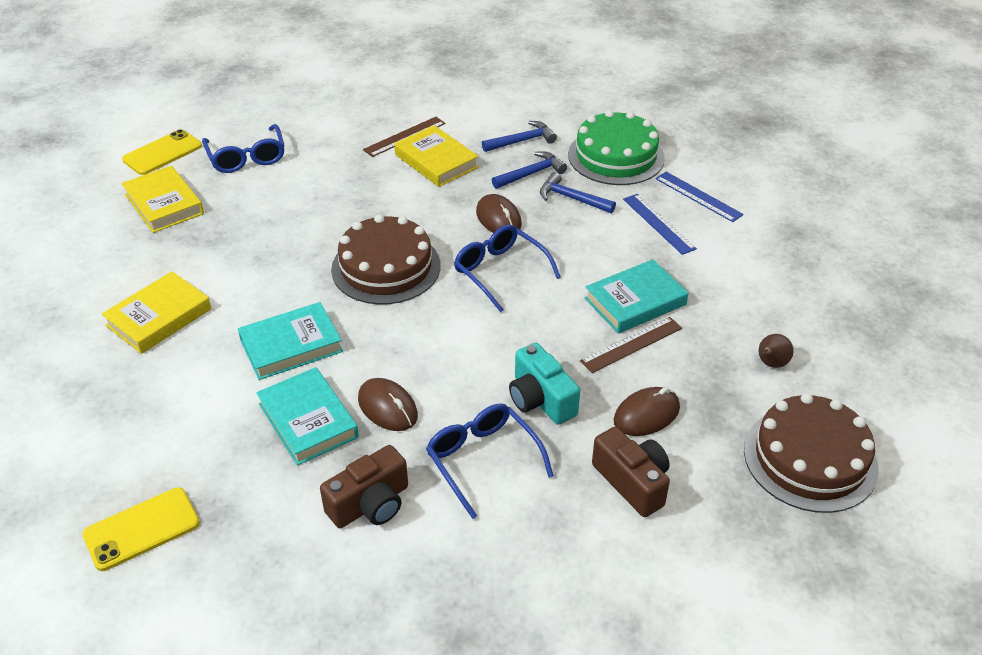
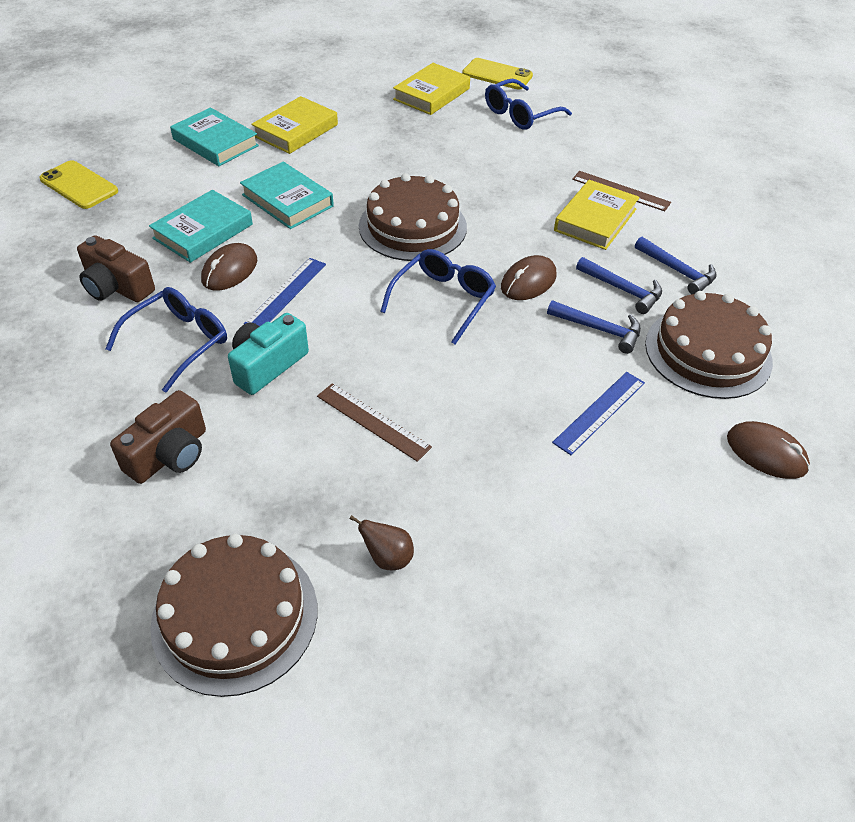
camera: 70 degrees right, 5 degrees up
(159, 317) = (296, 130): yellow book -> yellow book turned 75 degrees counterclockwise
(572, 198) = (599, 329): blue hammer -> blue hammer turned 105 degrees clockwise
(616, 156) = (708, 352): green cake -> brown cake
(635, 301) = (445, 413): turquoise book -> turquoise book (215, 142)
(646, 414) = (268, 451): brown mouse -> brown mouse (766, 453)
(698, 196) = (679, 442): blue ruler -> blue ruler (286, 293)

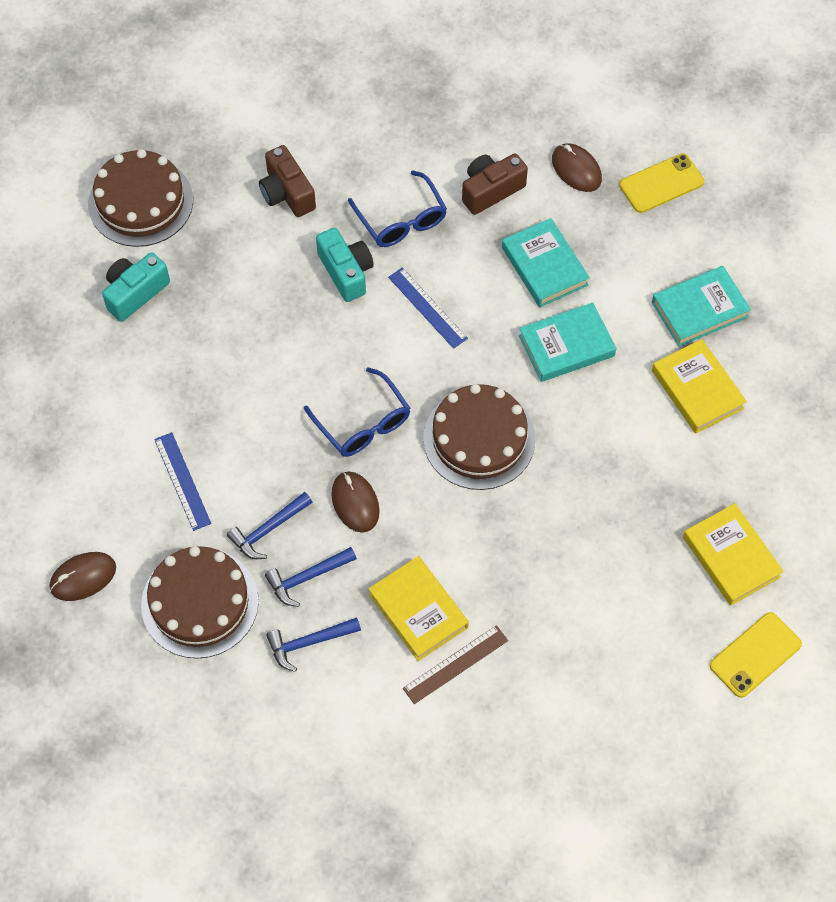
camera: 115 degrees right, 15 degrees up
(230, 270) = (477, 274): brown mouse -> brown mouse (576, 169)
(373, 421) = (253, 323): brown ruler -> none
(388, 558) = (135, 293): brown pear -> turquoise camera
(520, 114) = (649, 636): blue glasses -> none

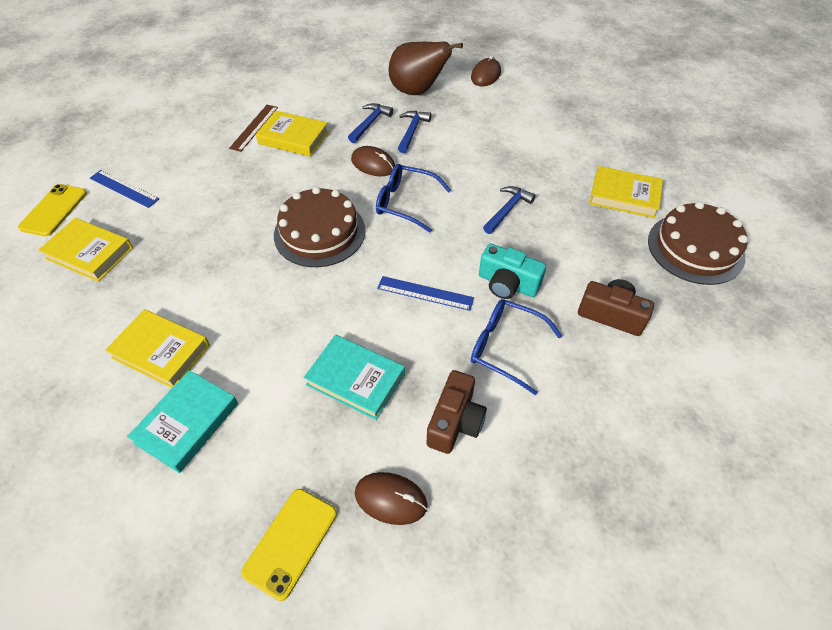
camera: 145 degrees right, 10 degrees down
(135, 293) = (624, 196): turquoise camera -> yellow book
(182, 481) = (482, 128): blue ruler -> blue ruler (124, 188)
(200, 602) = (417, 91): brown cake -> brown pear
(309, 643) = (344, 102): blue hammer -> blue hammer (507, 210)
(566, 346) = (294, 325): turquoise book -> none

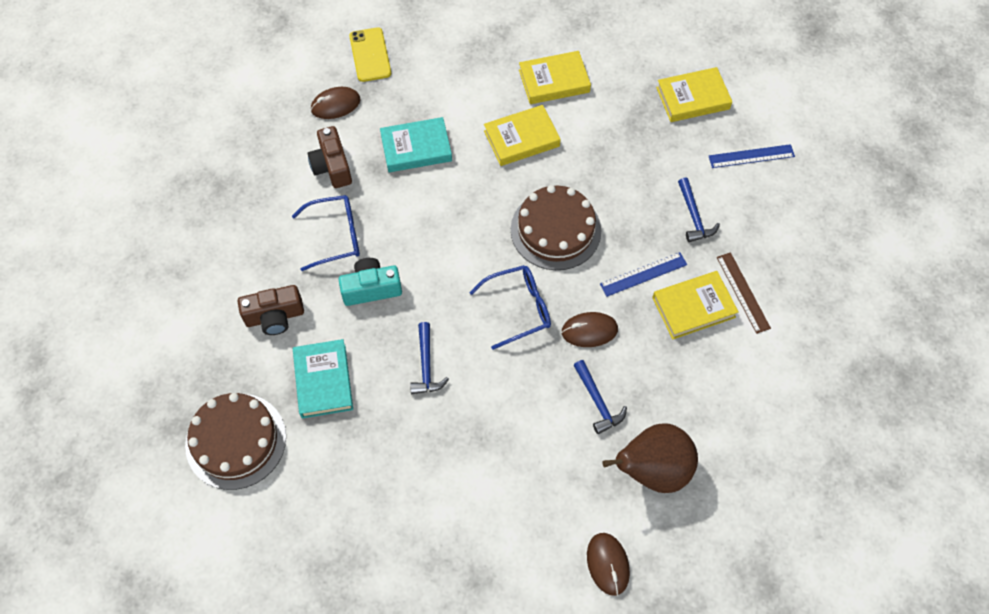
camera: 140 degrees right, 10 degrees up
(54, 210) = (769, 105): yellow phone -> none
(187, 423) = (488, 61): turquoise book -> turquoise book (323, 381)
(370, 123) = (648, 381): blue hammer -> blue hammer (694, 216)
(425, 293) = (426, 237): blue ruler -> blue ruler (643, 274)
(624, 196) = (332, 464): yellow book -> yellow book (521, 139)

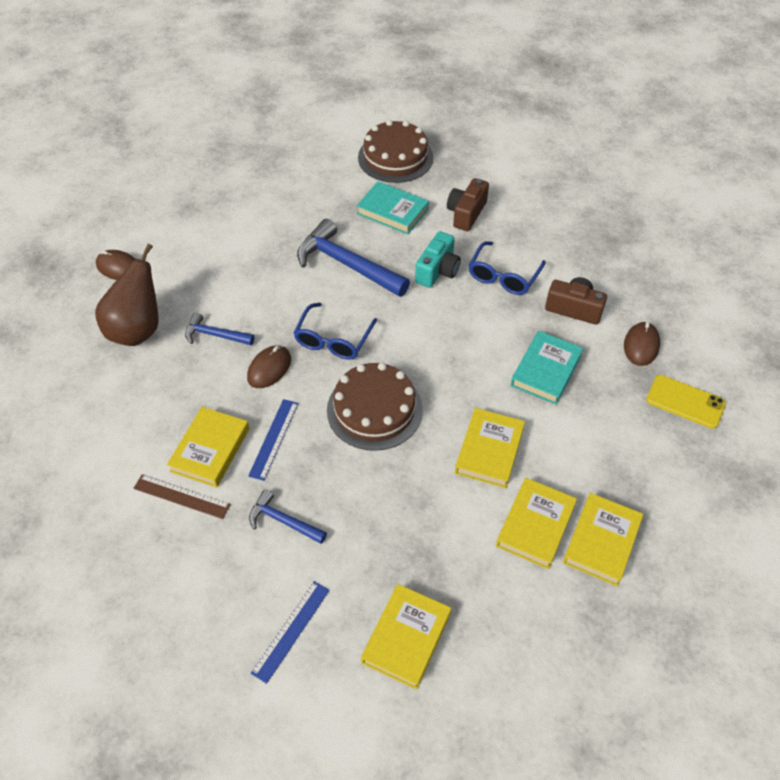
camera: 130 degrees right, 10 degrees down
(426, 365) = (347, 264): blue hammer -> blue hammer, size x1.86
(531, 43) = (601, 541): none -> yellow book

